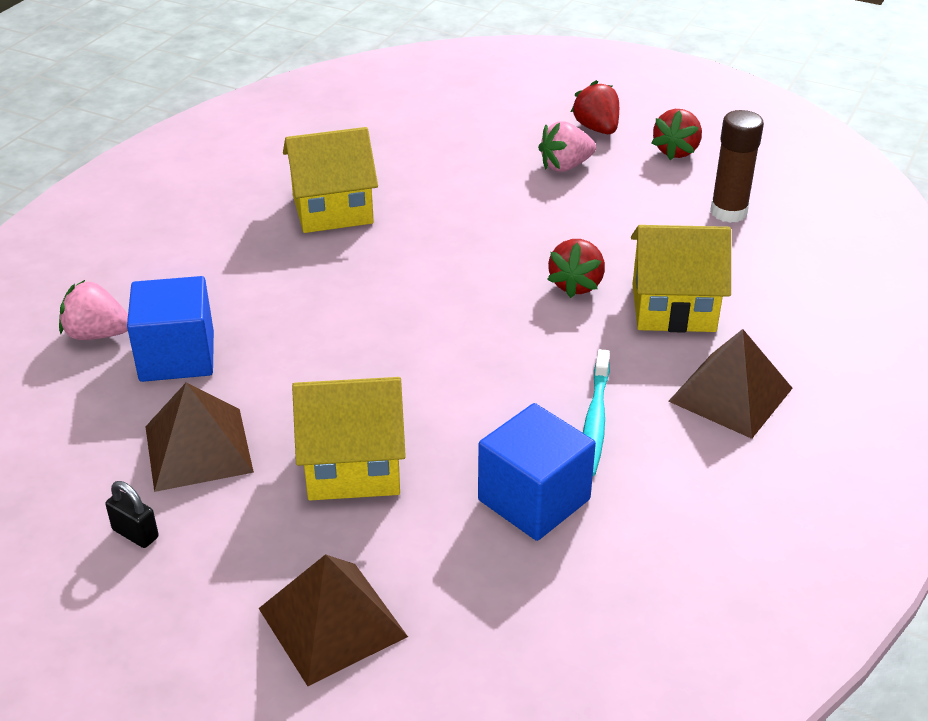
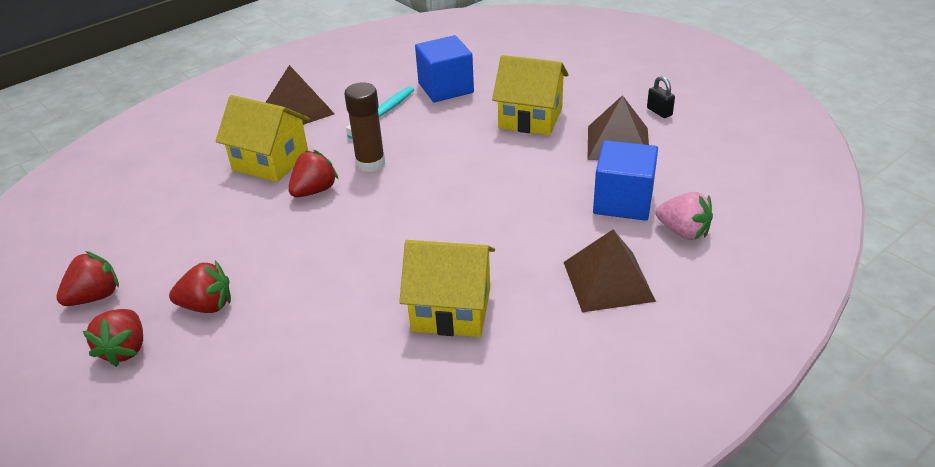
camera: 155 degrees left, 0 degrees up
(332, 622) = (568, 65): brown pyramid -> brown pyramid (608, 281)
(565, 166) = (207, 306): pink strawberry -> red strawberry
(728, 212) = (141, 222): brown glue stick -> brown glue stick (370, 163)

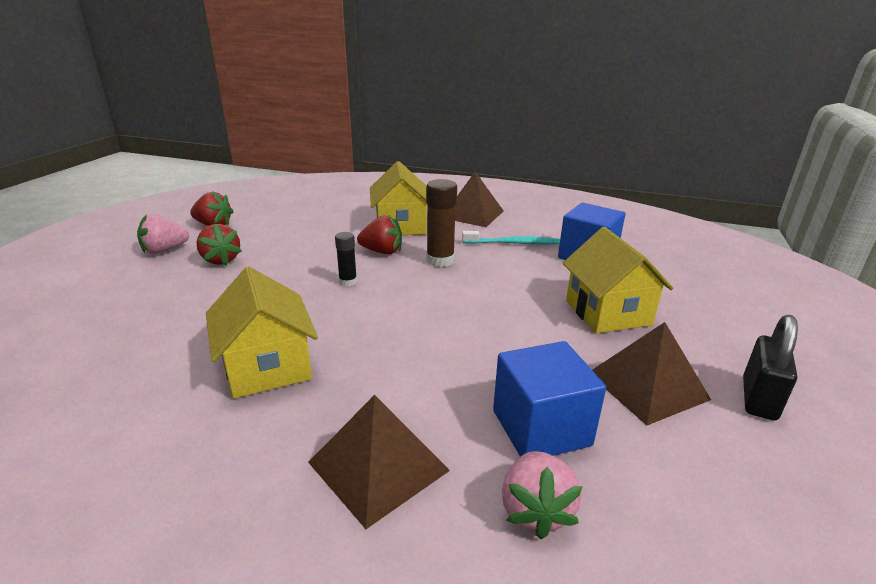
camera: 55 degrees right, 10 degrees down
(125, 349) = (164, 250): red strawberry -> pink strawberry
(352, 228) = (348, 281): none -> black glue stick
(659, 112) = (759, 399): black padlock -> black padlock, size x1.62

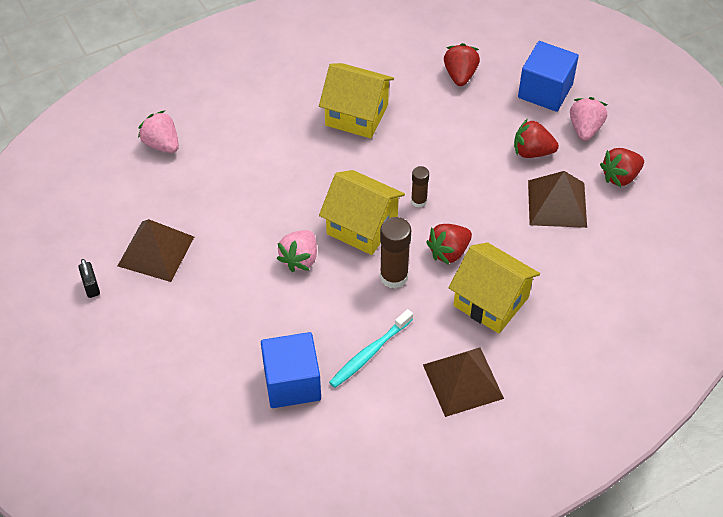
camera: 135 degrees right, 25 degrees up
(126, 332) = (460, 75): none -> red strawberry
(348, 281) = (419, 201): black glue stick -> brown glue stick
(378, 466) = (240, 115): brown pyramid -> brown pyramid (557, 203)
(497, 303) = (300, 259): none -> pink strawberry
(541, 428) = (190, 182): blue cube -> blue cube (545, 91)
(607, 312) = (221, 307): yellow house -> yellow house (362, 226)
(759, 399) = (91, 286): black padlock -> black padlock, size x0.62

